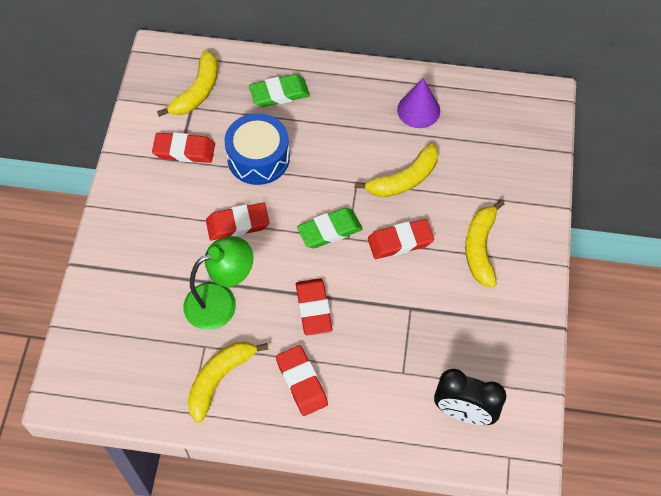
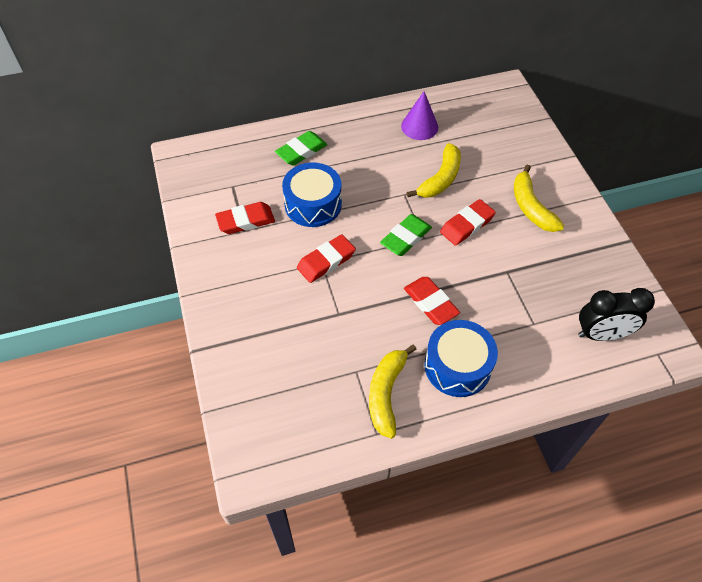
camera: 25 degrees left, 5 degrees down
(197, 91) = (230, 172): yellow banana -> none
(221, 301) = (348, 328): green lamp -> none
(301, 382) = (457, 366): red eraser -> blue drum

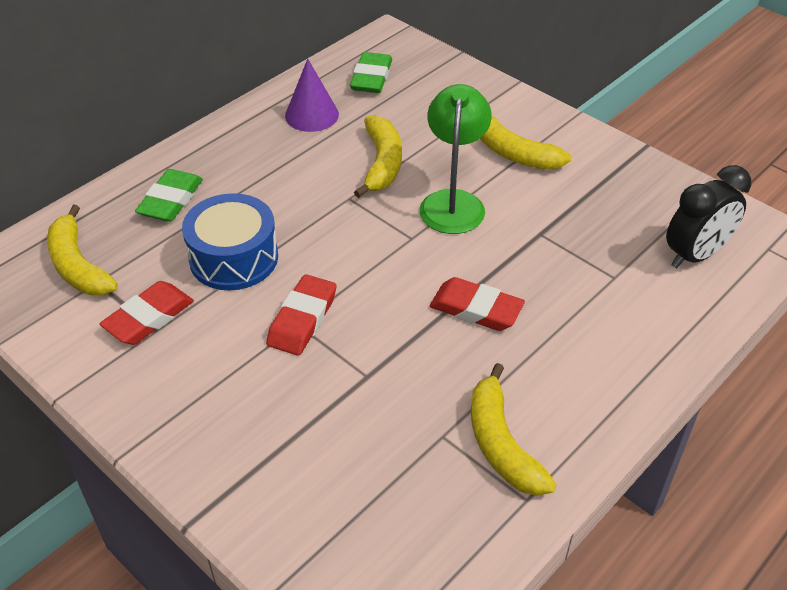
camera: 30 degrees left, 10 degrees down
(228, 172) = (78, 265): none -> yellow banana
(406, 238) = (388, 247): green eraser -> green eraser (371, 77)
(457, 366) = (564, 367): blue drum -> none
(467, 225) = (453, 202): red eraser -> green lamp

